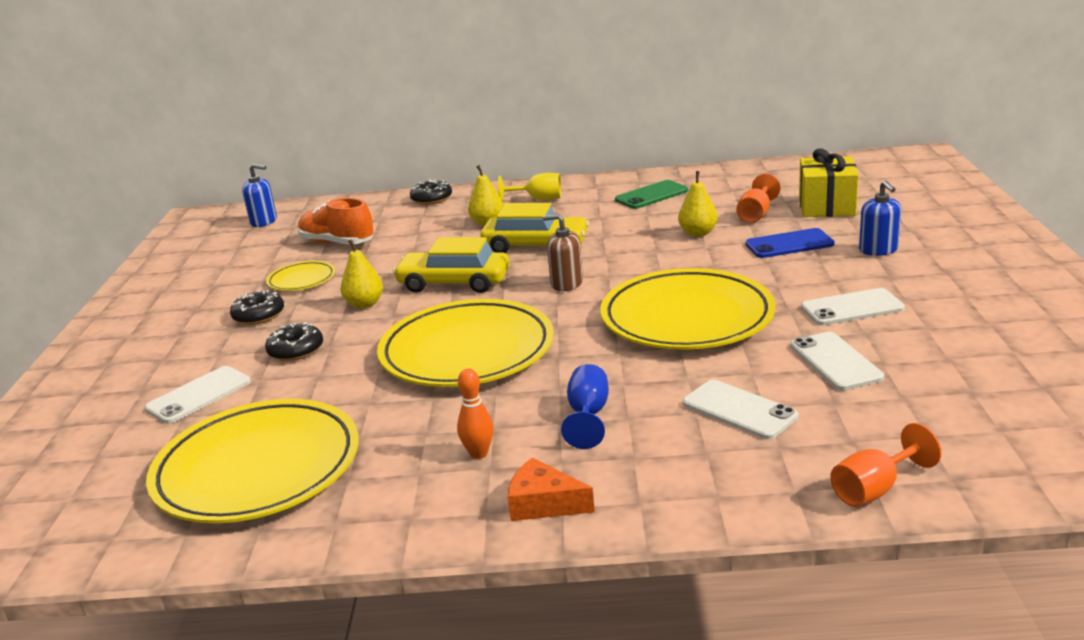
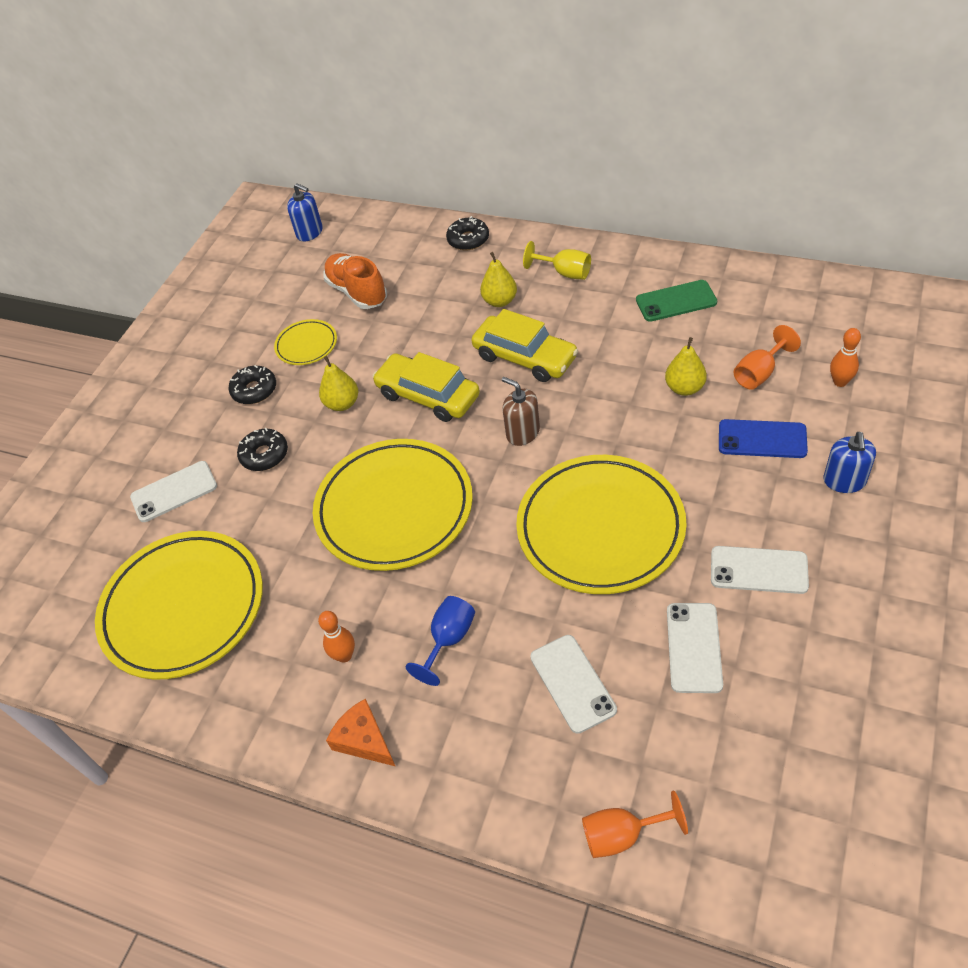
camera: 25 degrees right, 25 degrees up
(826, 206) = (840, 382): yellow gift -> orange bowling pin

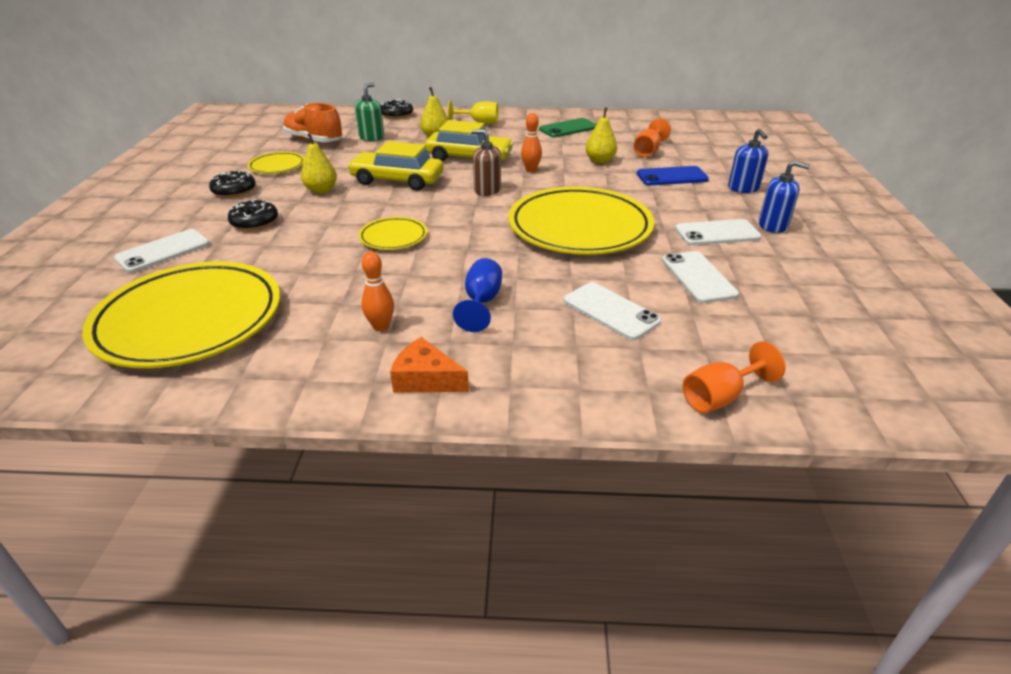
camera: 25 degrees left, 15 degrees down
(310, 232) = (262, 119): blue soap dispenser -> blue soap dispenser (773, 225)
(394, 509) = (393, 237): yellow plate -> yellow plate, size x0.46
(424, 293) = (371, 137): none -> green soap dispenser
(840, 382) = (705, 150): orange bowling pin -> orange bowling pin (531, 170)

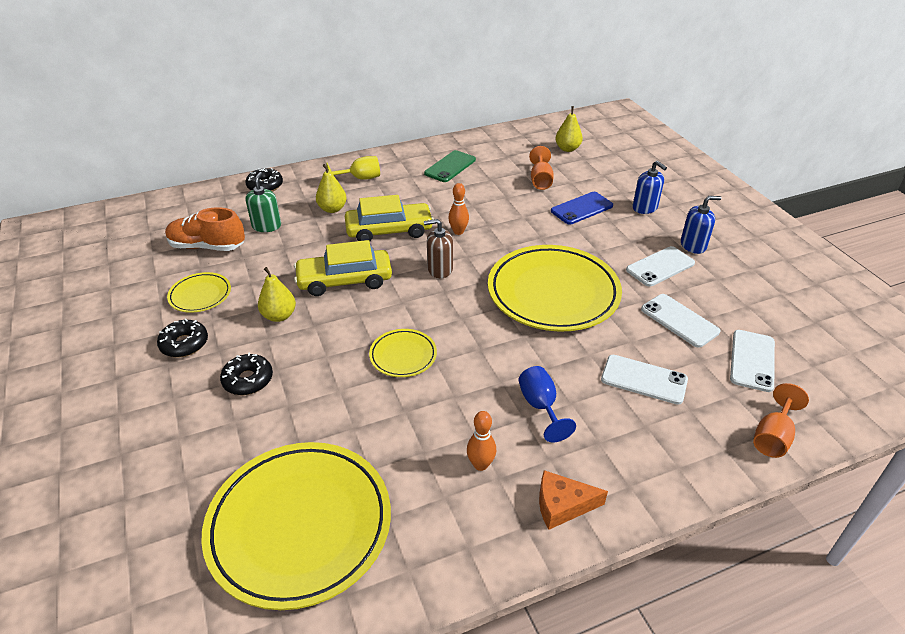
camera: 25 degrees left, 5 degrees up
(163, 251) = (185, 451): white phone -> white phone (752, 360)
(600, 161) = (509, 204): yellow pear -> yellow pear (567, 149)

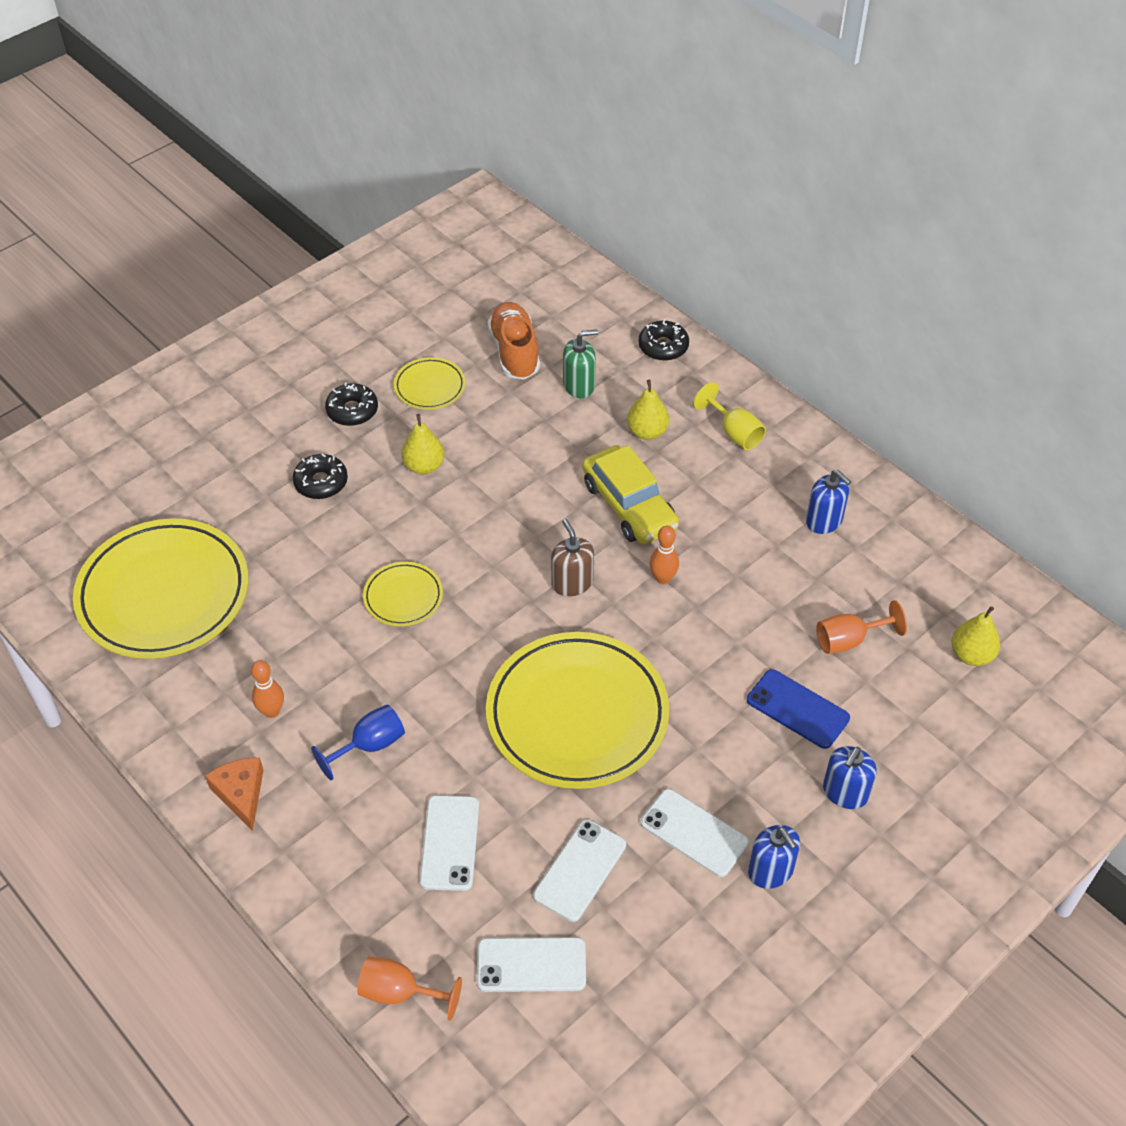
camera: 70 degrees right, 10 degrees up
(344, 280) = (509, 499): yellow car -> none
(450, 167) = (824, 520): green phone -> blue soap dispenser

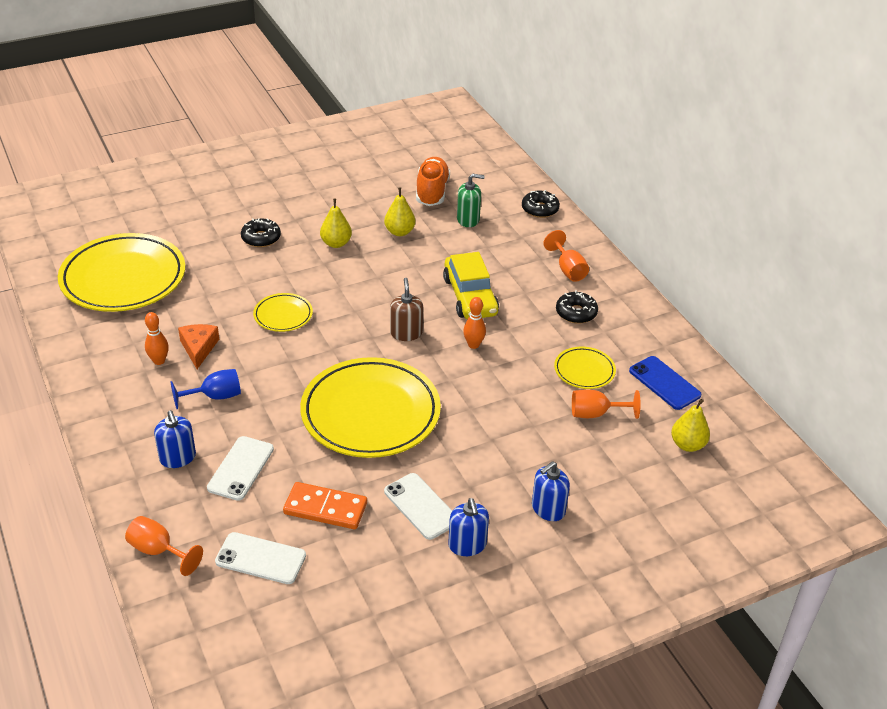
camera: 15 degrees right, 10 degrees down
(241, 794) = (113, 404): orange cheese -> orange cheese (199, 348)
(352, 410) = (303, 202): black donut -> black donut (576, 313)
(430, 387) = (363, 199): yellow plate -> yellow plate (584, 370)
(580, 870) = (325, 508): white phone -> orange domino
(647, 432) = (504, 256): yellow pear -> yellow pear (399, 232)
(734, 433) = (568, 269): yellow goblet -> orange goblet
(797, 709) = (536, 447): blue phone -> blue phone (664, 383)
(824, 520) = (611, 336): blue soap dispenser -> blue soap dispenser (178, 458)

